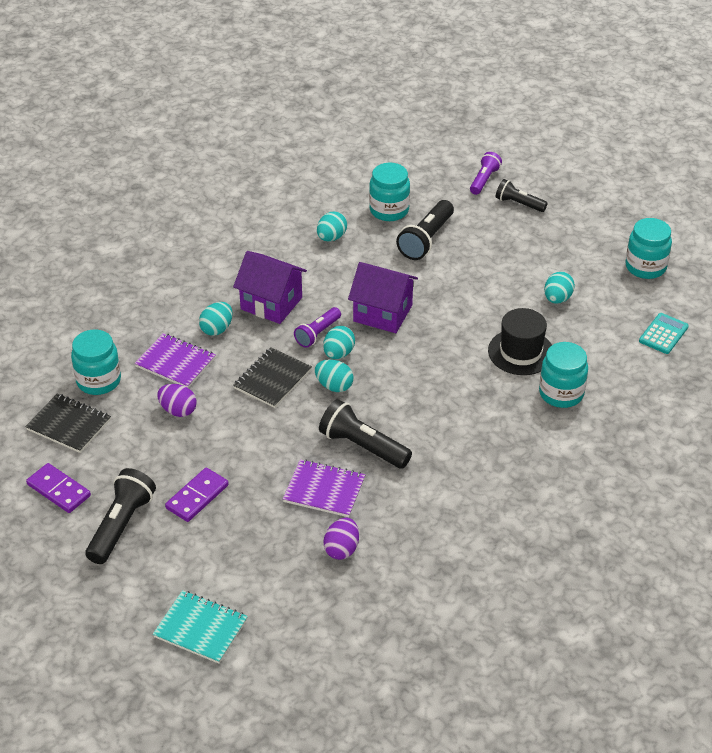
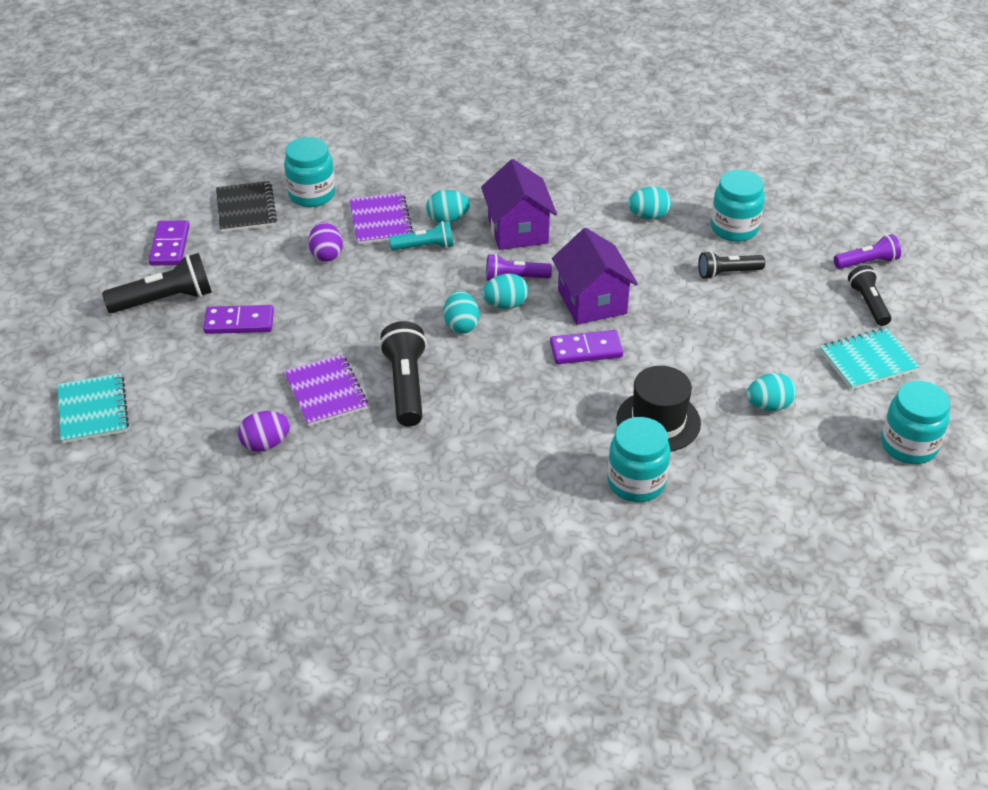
camera: 50 degrees right, 0 degrees up
(232, 357) = (425, 247): none -> turquoise flashlight
(272, 379) = (425, 285): black notebook -> none
(424, 344) = (586, 350): none -> purple domino
(426, 240) = (727, 273): black flashlight -> black flashlight, size x0.64
(565, 236) = (868, 361): none -> turquoise notebook
(663, 334) = (824, 515): turquoise calculator -> none

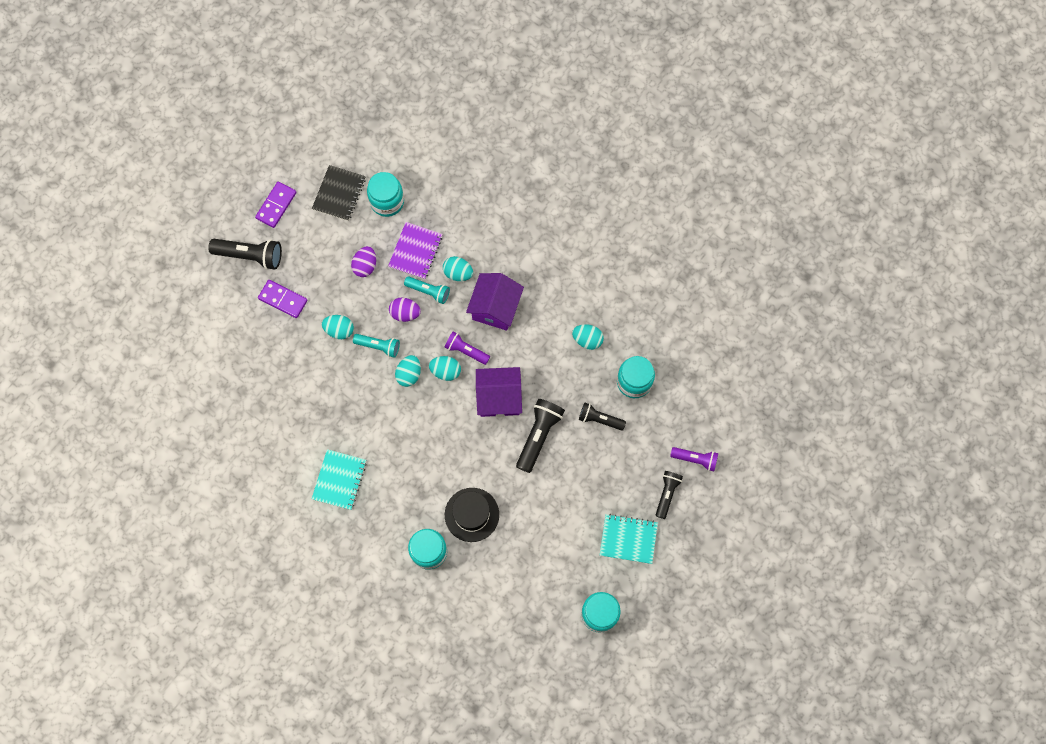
camera: 30 degrees right, 30 degrees up
(93, 410) = (169, 329): turquoise notebook -> turquoise notebook (339, 480)
(265, 444) = (248, 408): purple egg -> purple egg (405, 313)
(326, 392) = (301, 386): purple notebook -> none
(401, 316) = (379, 346): none -> turquoise flashlight
(406, 385) = (348, 406): black flashlight -> black flashlight (539, 435)
(586, 350) = (468, 436): purple domino -> none
(592, 302) = (499, 397): purple house -> purple house turned 75 degrees clockwise
(768, 405) = (543, 539): turquoise egg -> turquoise egg (339, 330)

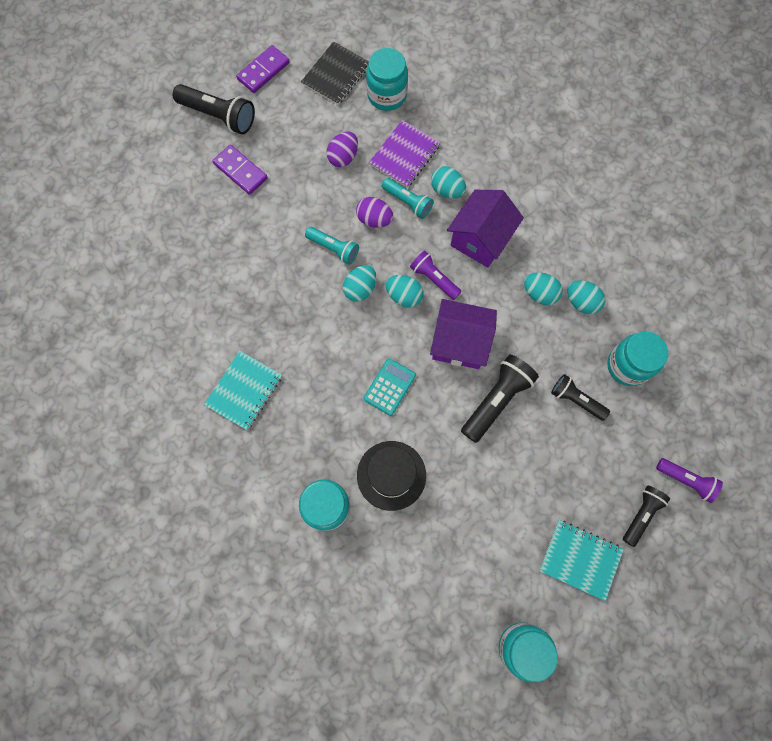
camera: 15 degrees right, 0 degrees up
(339, 330) = (294, 219): turquoise egg -> turquoise egg (540, 293)
(453, 447) = (389, 387): none -> turquoise calculator

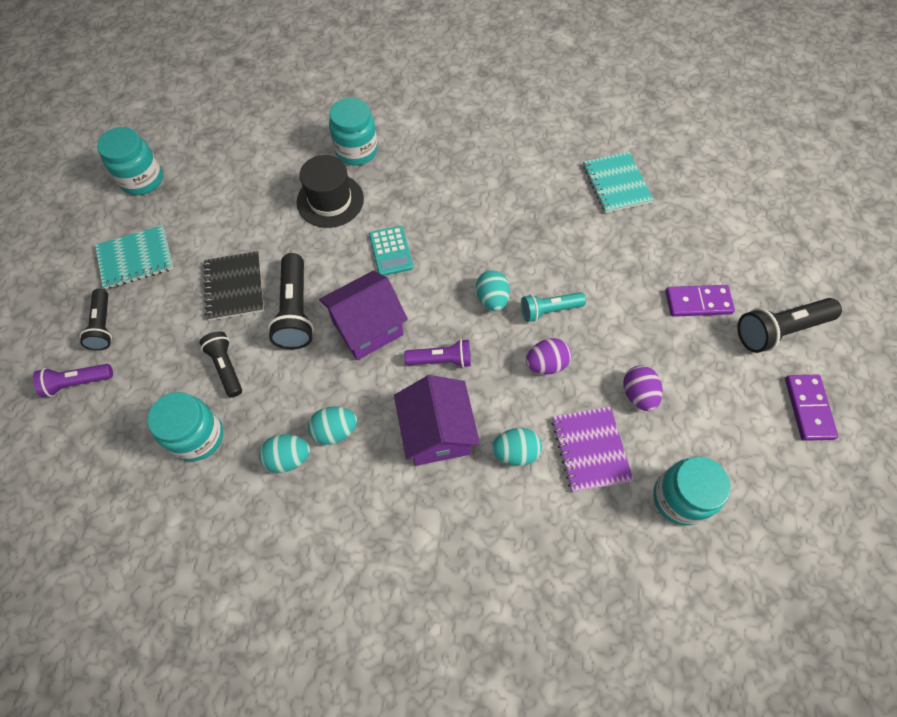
camera: 135 degrees right, 10 degrees down
(244, 391) = (491, 166): turquoise notebook -> turquoise notebook (616, 184)
(336, 75) = (748, 471): black notebook -> black notebook (234, 287)
(404, 296) = (451, 324): turquoise egg -> none
(408, 202) = (536, 406): turquoise flashlight -> none
(576, 400) = (226, 367): black flashlight -> black flashlight turned 105 degrees counterclockwise

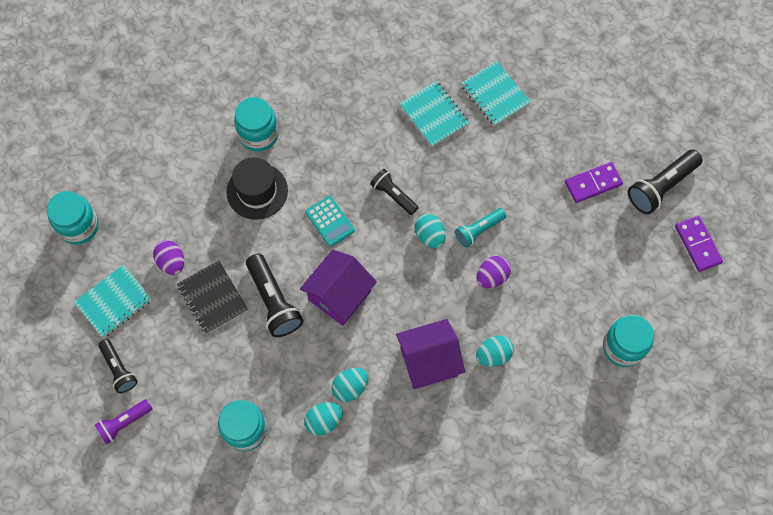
camera: 20 degrees left, 5 degrees up
(226, 367) = (239, 367): black flashlight -> black flashlight (393, 195)
(437, 433) = (429, 361): purple house -> purple house turned 75 degrees counterclockwise
(441, 360) = (409, 302): purple flashlight -> none
(543, 184) = (434, 115): none -> turquoise notebook
(590, 449) = (548, 333): purple notebook -> none
(638, 394) = (570, 277): purple egg -> purple egg (171, 262)

